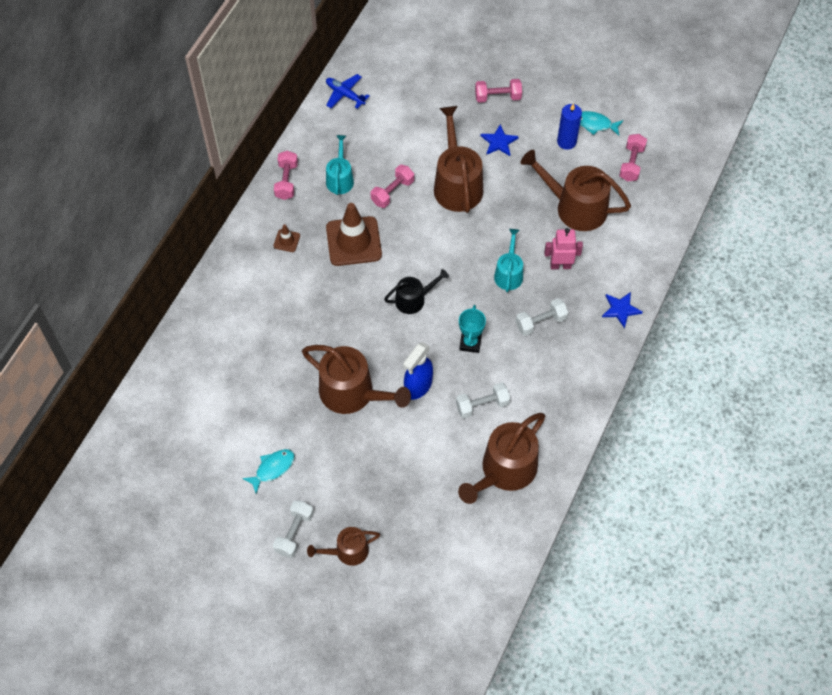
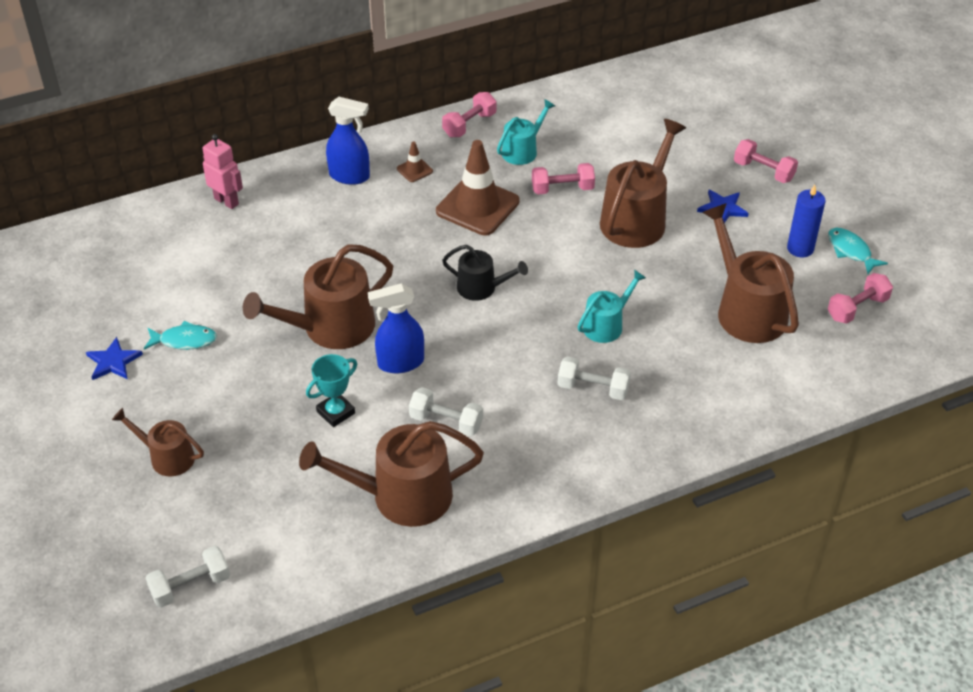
camera: 40 degrees right, 15 degrees down
(250, 274) = (350, 176): none -> blue spray bottle
(294, 533) = (139, 406): white dumbbell -> white dumbbell (190, 586)
(345, 94) = (604, 89): blue plane -> none
(352, 393) = (330, 327): brown watering can -> brown watering can turned 75 degrees clockwise
(470, 343) = (496, 359): turquoise trophy -> turquoise trophy (335, 412)
(560, 265) = (672, 351): pink robot -> pink robot (226, 201)
(620, 309) = (698, 433): blue star -> blue star (113, 362)

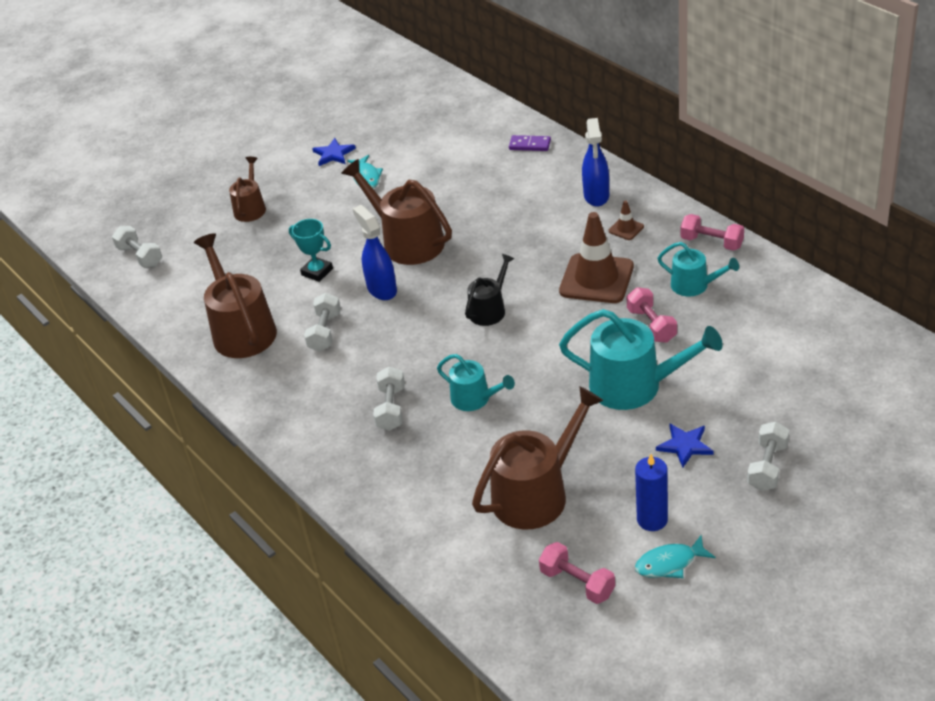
camera: 80 degrees right, 5 degrees down
(226, 201) = (530, 145): pink robot -> purple domino
(481, 288) = (489, 310): black watering can -> black watering can turned 150 degrees counterclockwise
(636, 219) = (634, 386): brown watering can -> turquoise watering can
(763, 171) = (767, 466): pink dumbbell -> white dumbbell
(850, 251) = (669, 563): turquoise fish -> turquoise fish turned 150 degrees counterclockwise

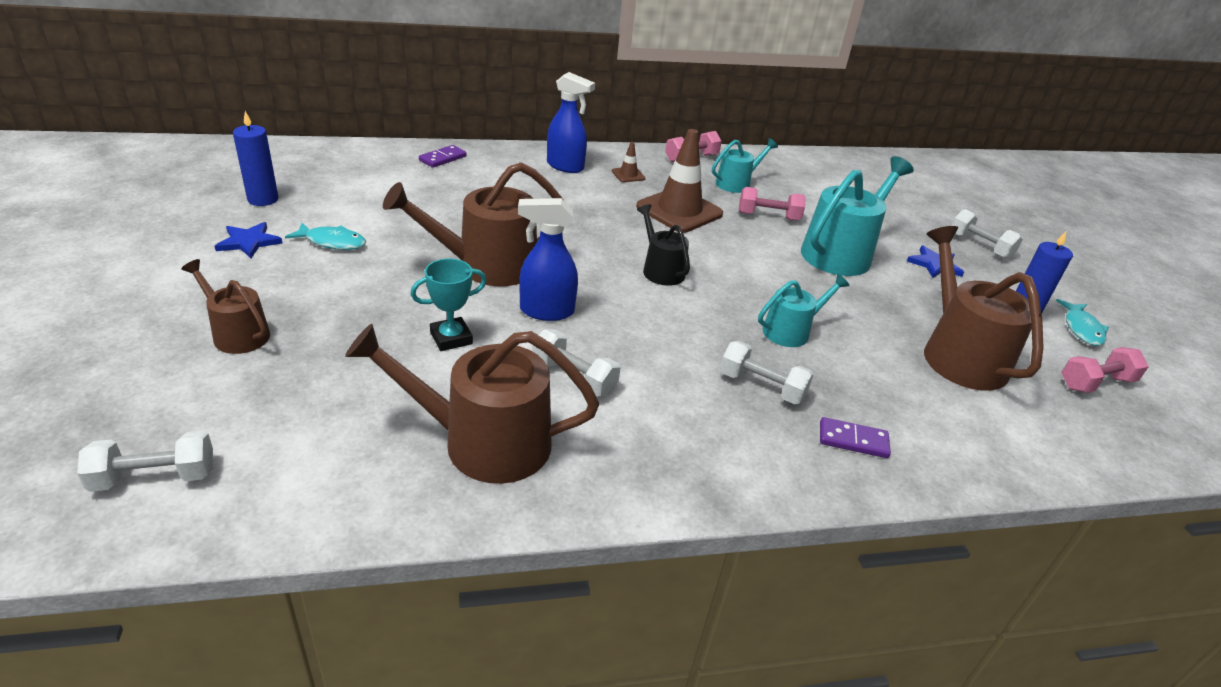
camera: 70 degrees left, 5 degrees down
(371, 466) = (853, 440): none -> purple domino
(383, 126) = (263, 199): none -> blue candle

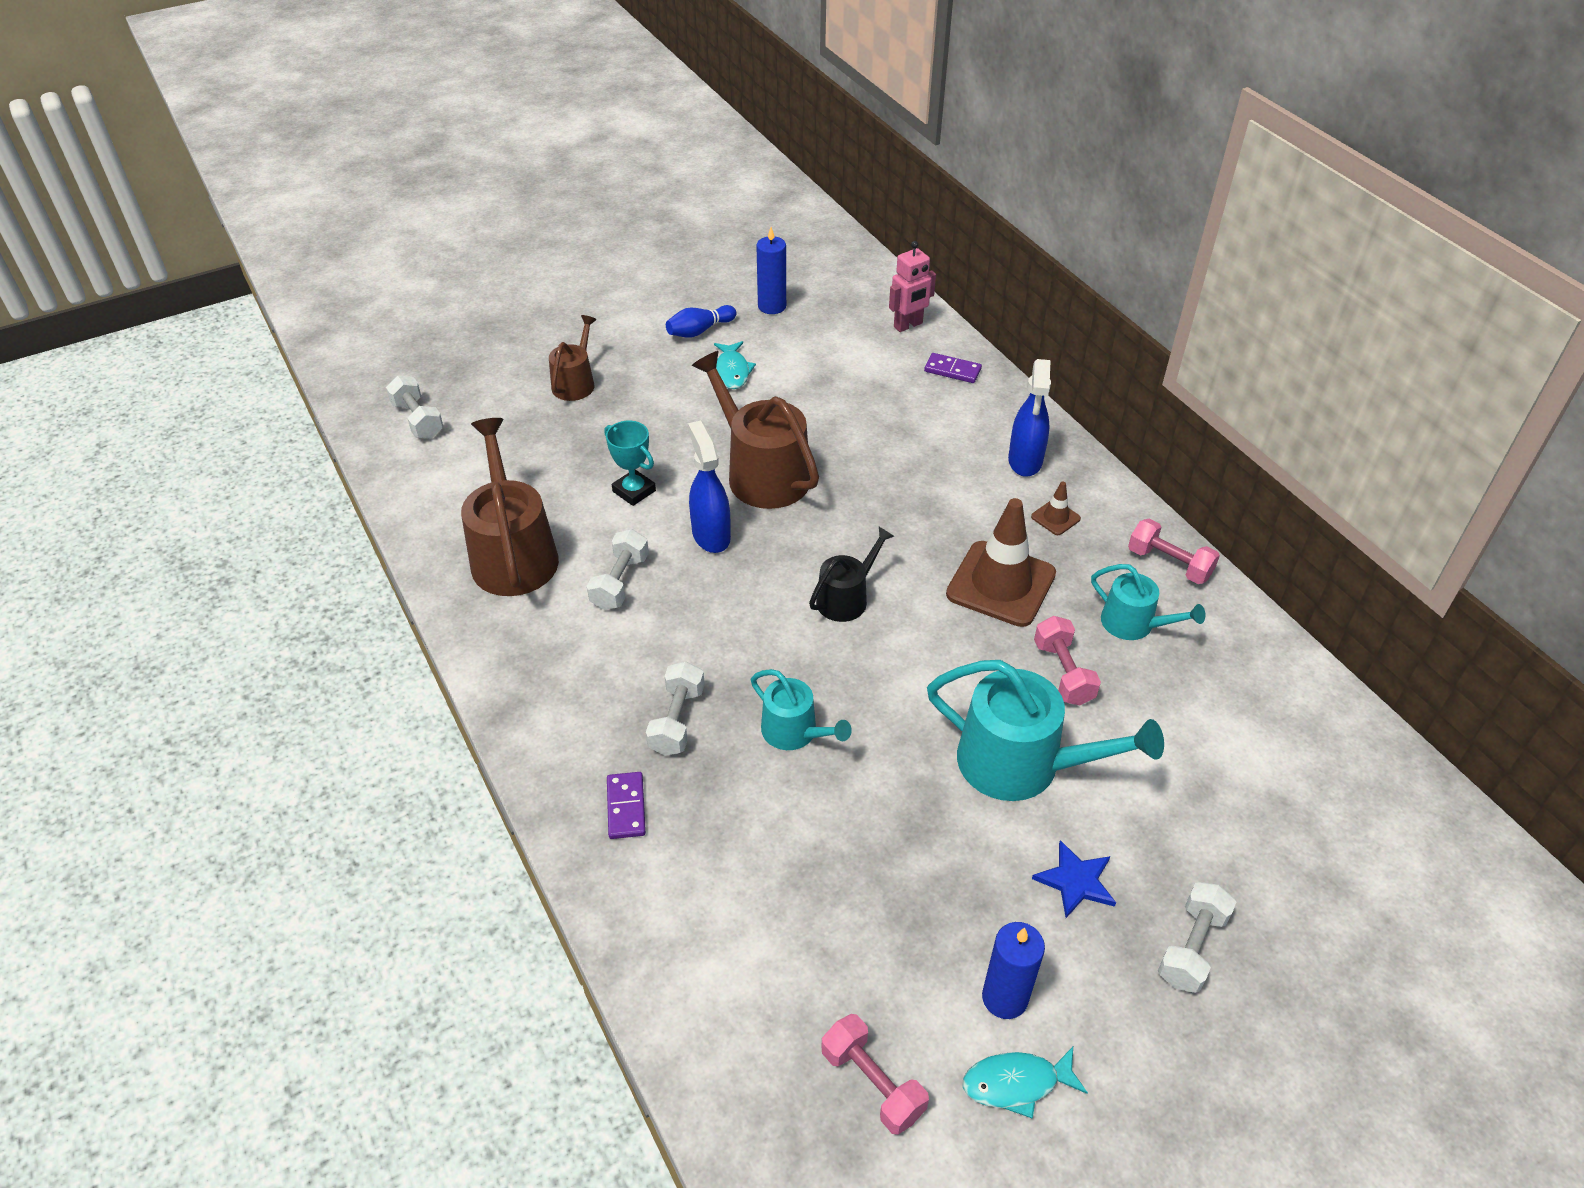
camera: 75 degrees right, 10 degrees up
(249, 242) = (699, 331): blue star -> blue bowling pin
(369, 156) = (908, 325): none -> pink robot
(959, 354) = (846, 910): brown watering can -> none

